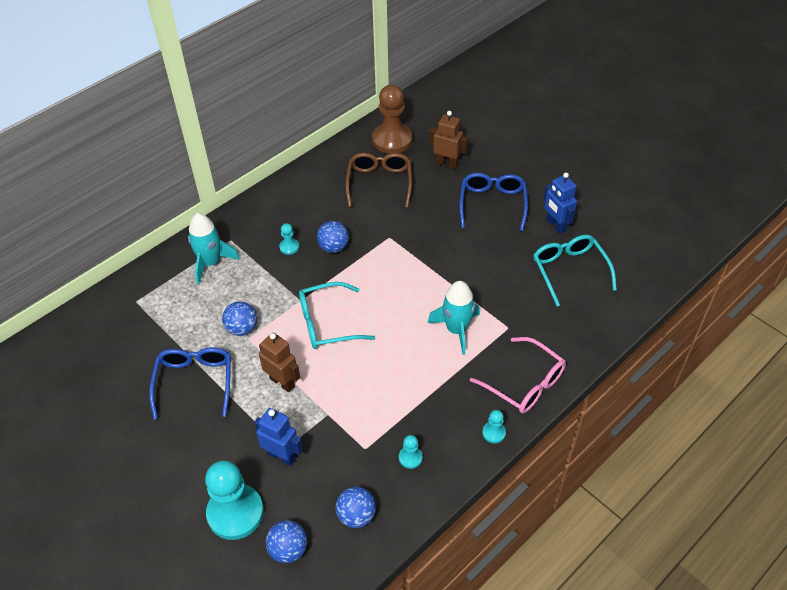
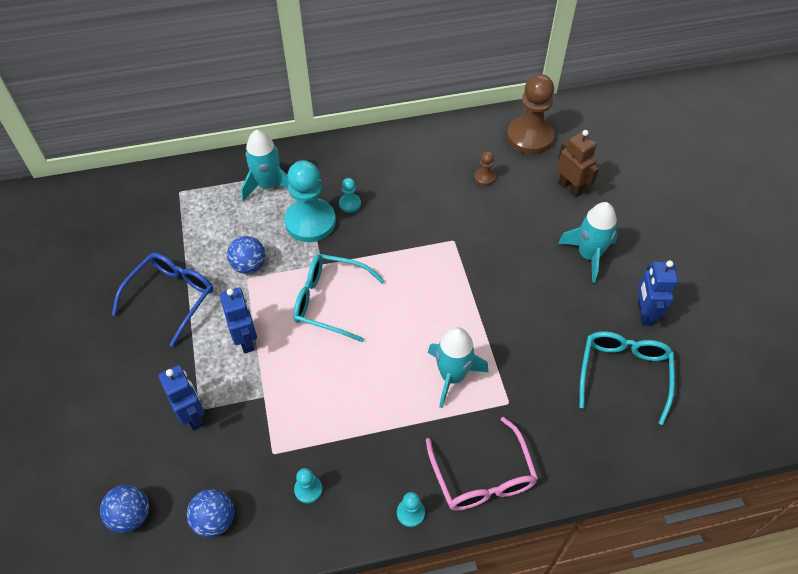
camera: 30 degrees right, 5 degrees up
(235, 513) = (113, 448): turquoise pawn -> turquoise pawn (310, 222)
(282, 382) = (246, 340): brown robot -> blue robot
(333, 247) = (391, 224): blue ball -> none
(379, 183) = (484, 177): brown glasses -> brown pawn
(492, 204) = (588, 255): blue glasses -> turquoise rocket

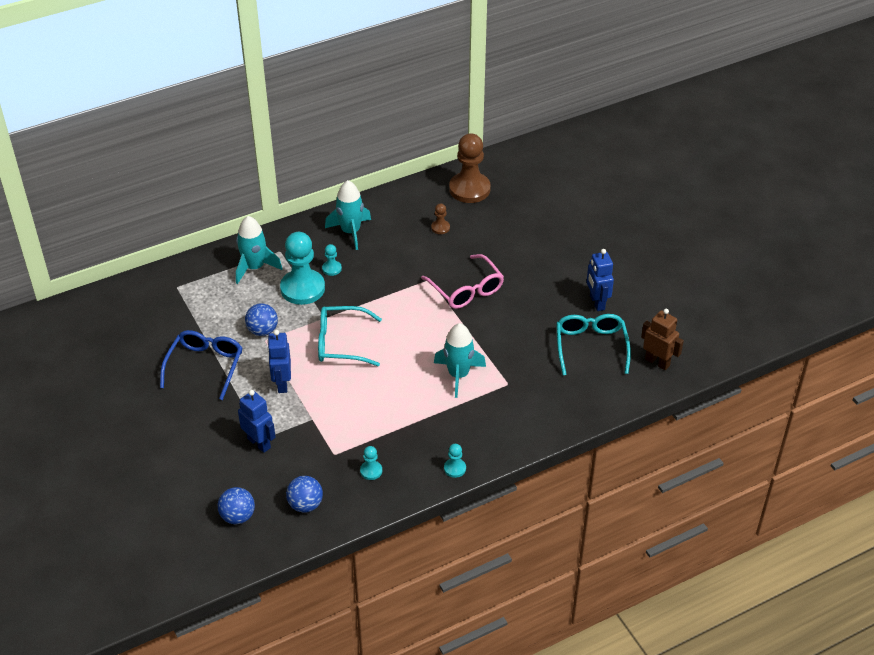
camera: 15 degrees left, 10 degrees down
(246, 340) = (282, 383): blue robot -> blue robot turned 150 degrees counterclockwise
(482, 476) = (502, 434): pink glasses -> pink glasses (466, 290)
(570, 187) = (514, 222): brown robot -> brown robot (657, 362)
(588, 255) = (543, 270): turquoise rocket -> turquoise rocket (351, 232)

